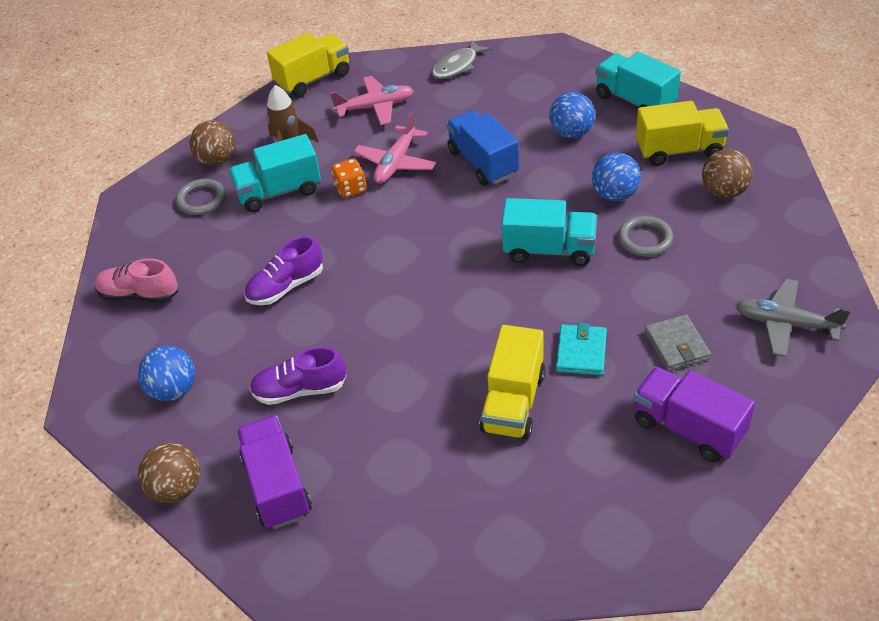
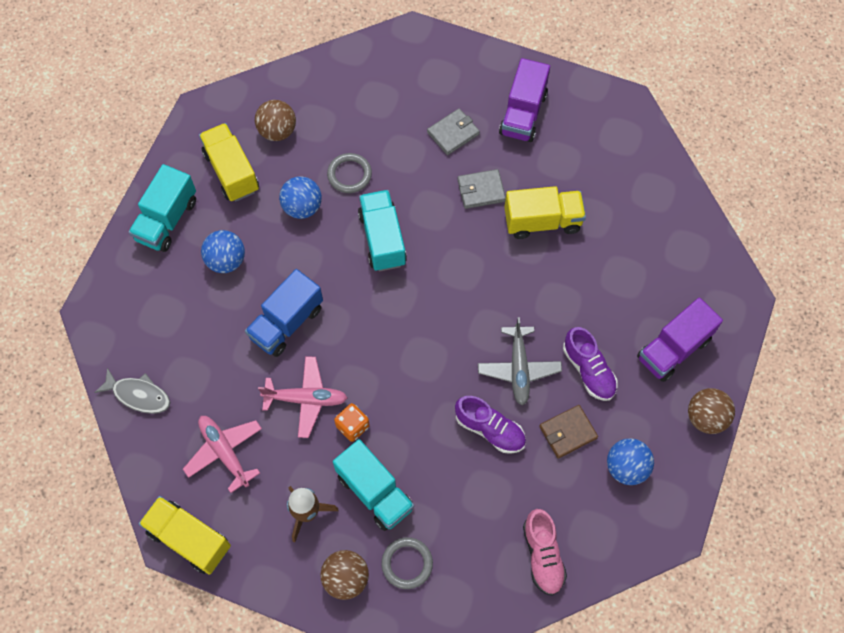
camera: 115 degrees left, 20 degrees up
(242, 350) = (568, 432): none -> brown wallet
(581, 352) = (481, 190): turquoise wallet -> grey wallet
(785, 324) = (410, 73): grey plane -> grey plane (518, 368)

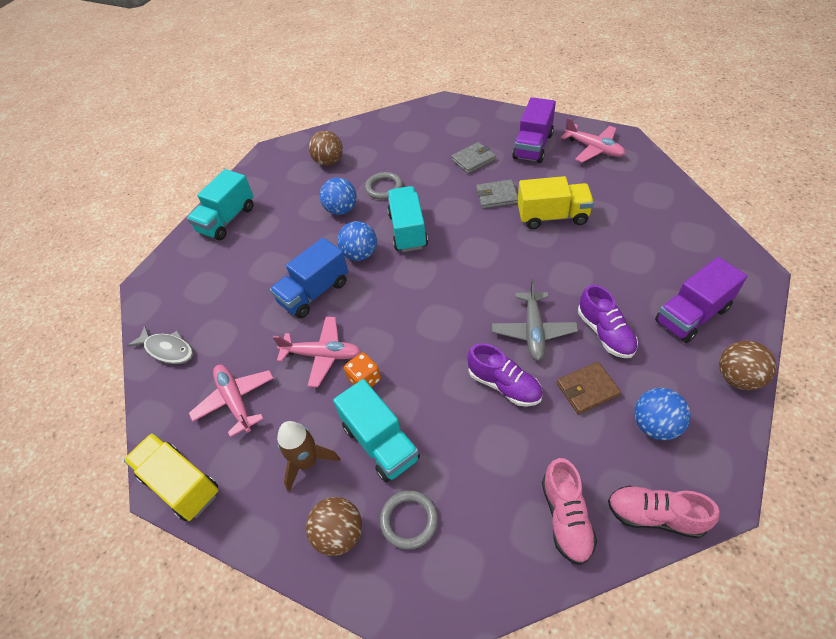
camera: 10 degrees right, 15 degrees down
(226, 260) = (270, 247): blue ball -> blue ball (360, 254)
(231, 172) = (287, 188): yellow truck -> none
(593, 120) = (593, 149): none -> pink plane
(617, 550) = (655, 516): none -> pink shoe

